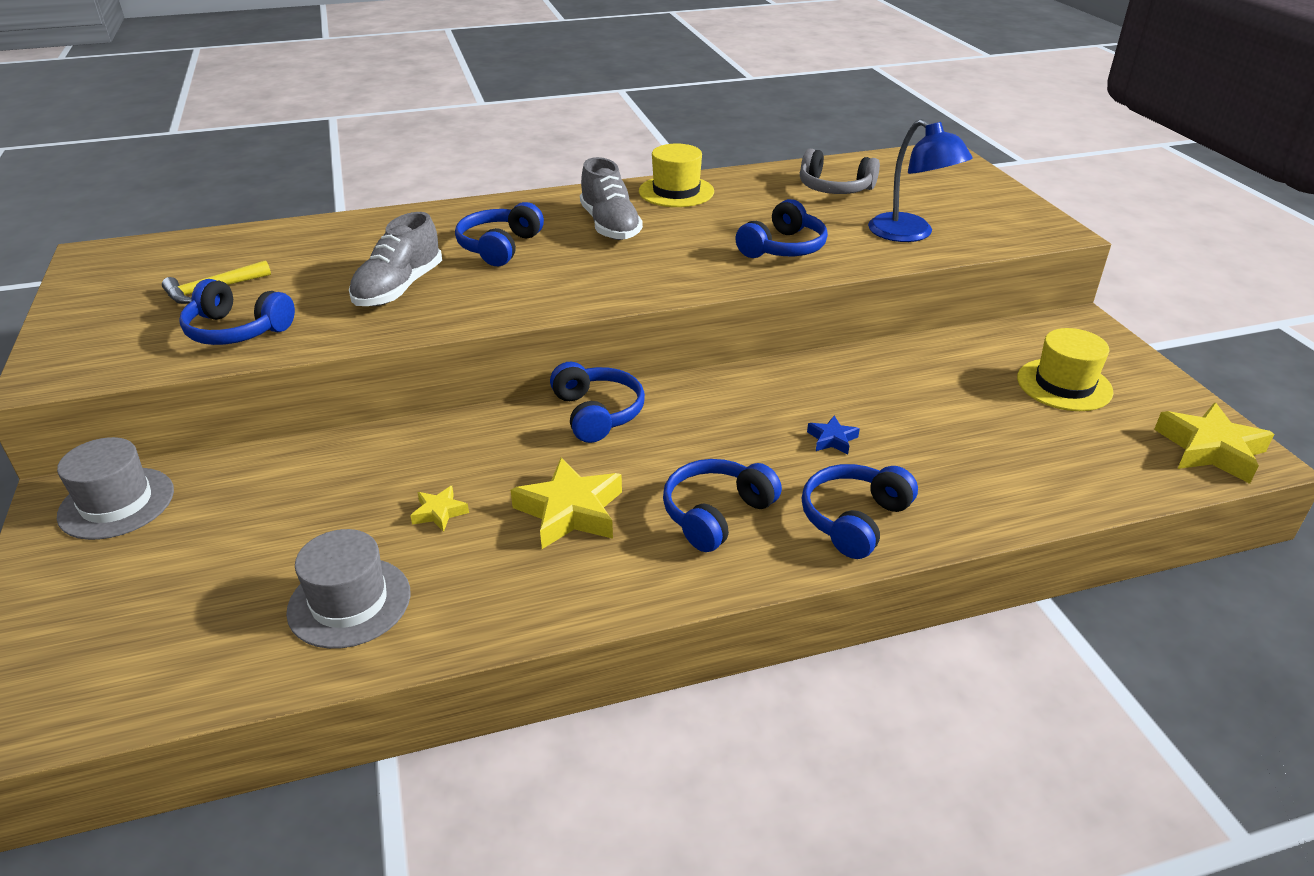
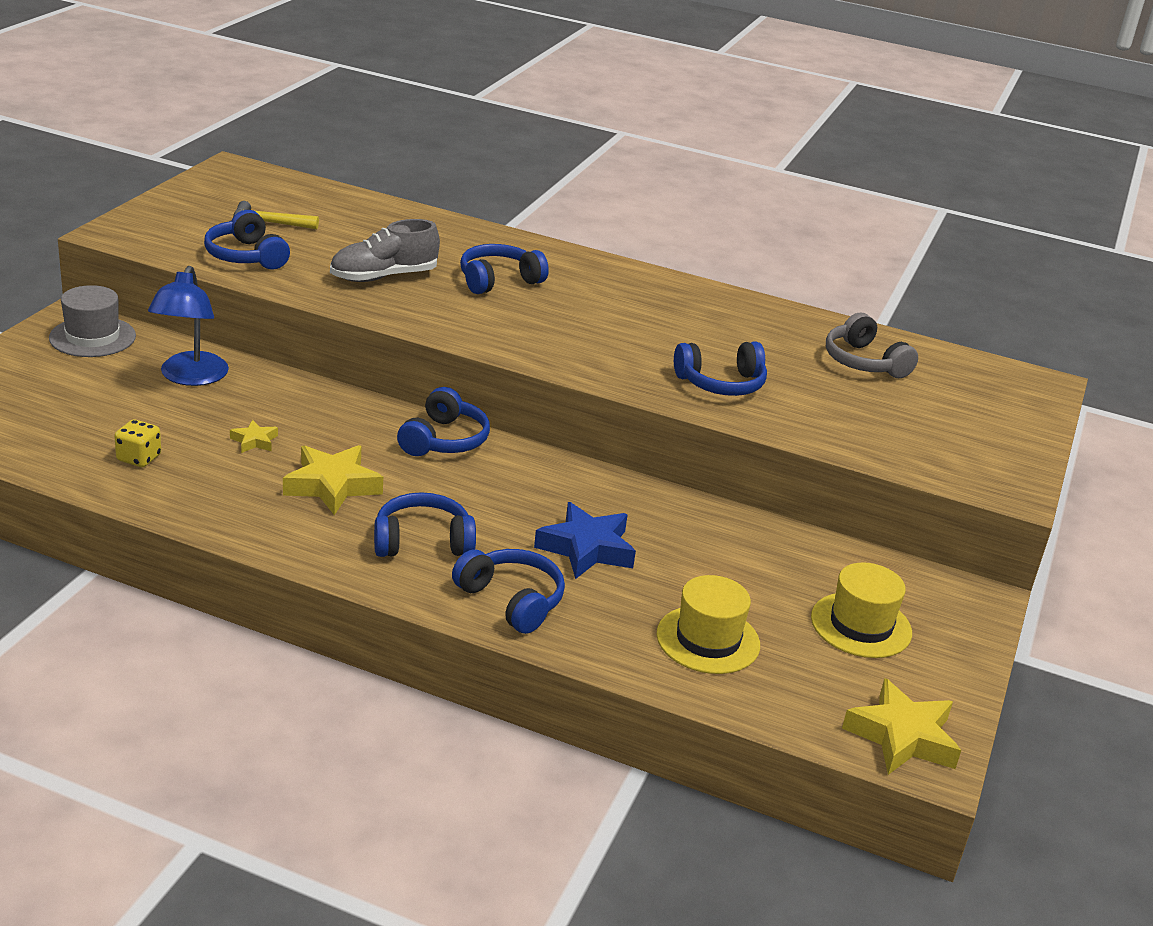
camera: 35 degrees right, 5 degrees down
(349, 602) = (139, 458): grey hat -> yellow dice
(610, 226) = (609, 303): grey shoe -> none
(676, 191) = (712, 302): yellow hat -> yellow hat (708, 640)
(832, 439) = (586, 548): blue star -> blue star, size x1.99
(854, 520) = (511, 600): blue headphones -> blue headphones turned 60 degrees clockwise
(910, 234) = (859, 427): blue lamp -> blue lamp (190, 377)

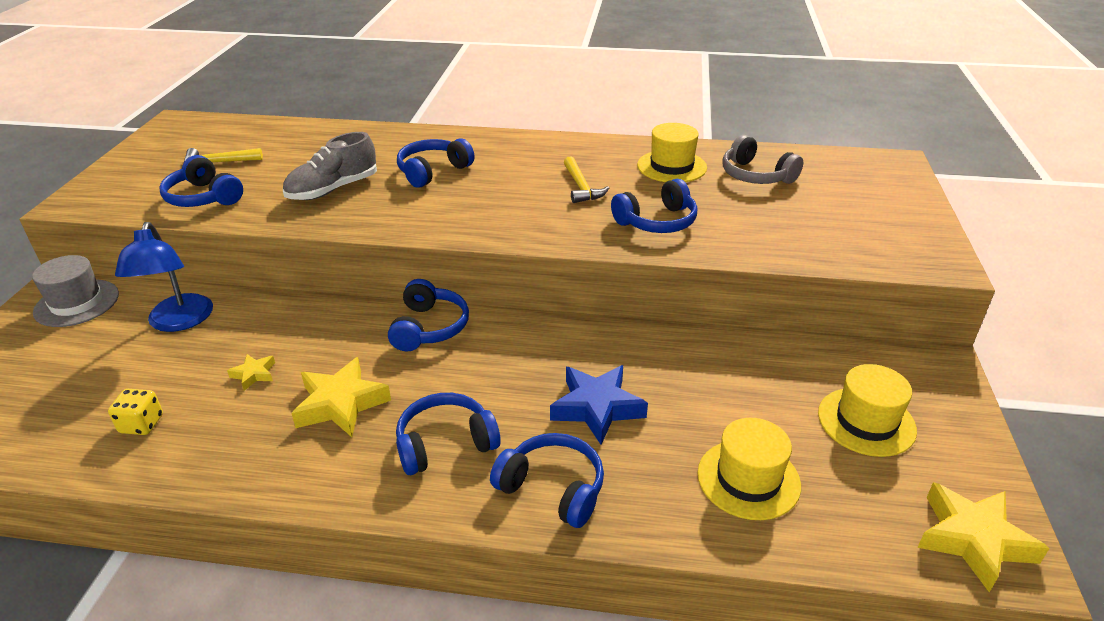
camera: 10 degrees left, 5 degrees up
(656, 331) = (581, 187): none -> yellow hammer
(771, 332) = (671, 166): none -> yellow hat

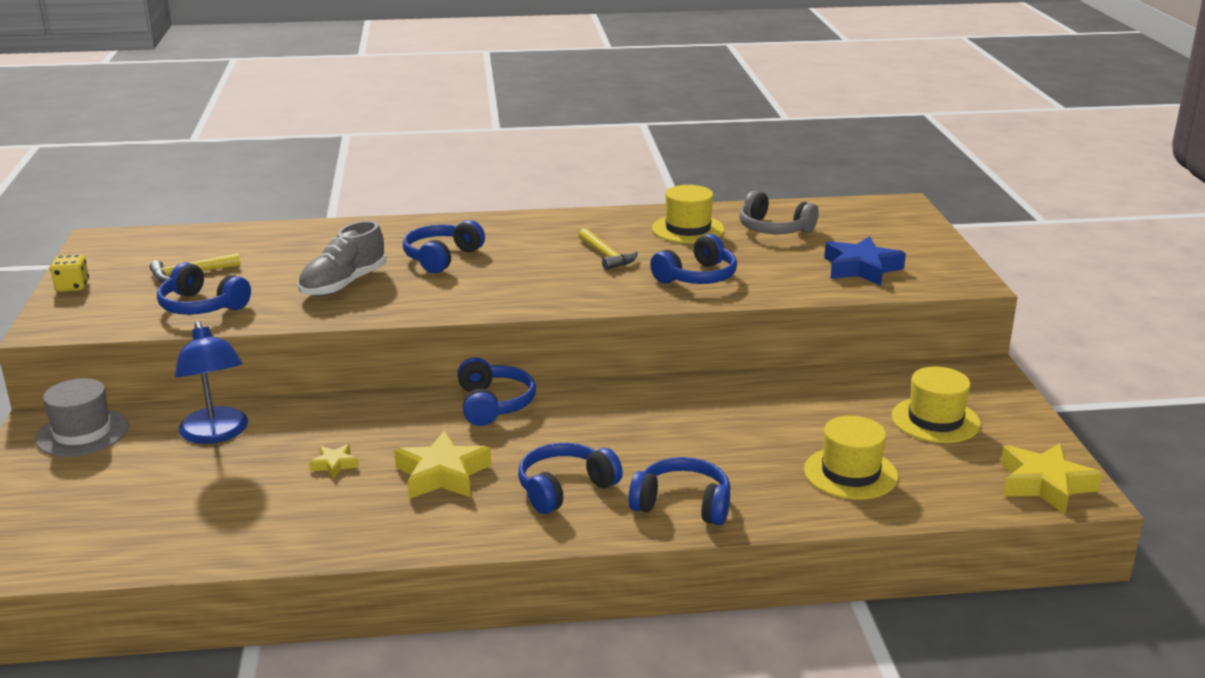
camera: 15 degrees left, 10 degrees down
(141, 424) = (244, 518): yellow dice -> yellow dice (72, 286)
(597, 408) = (693, 443): blue star -> blue star (861, 268)

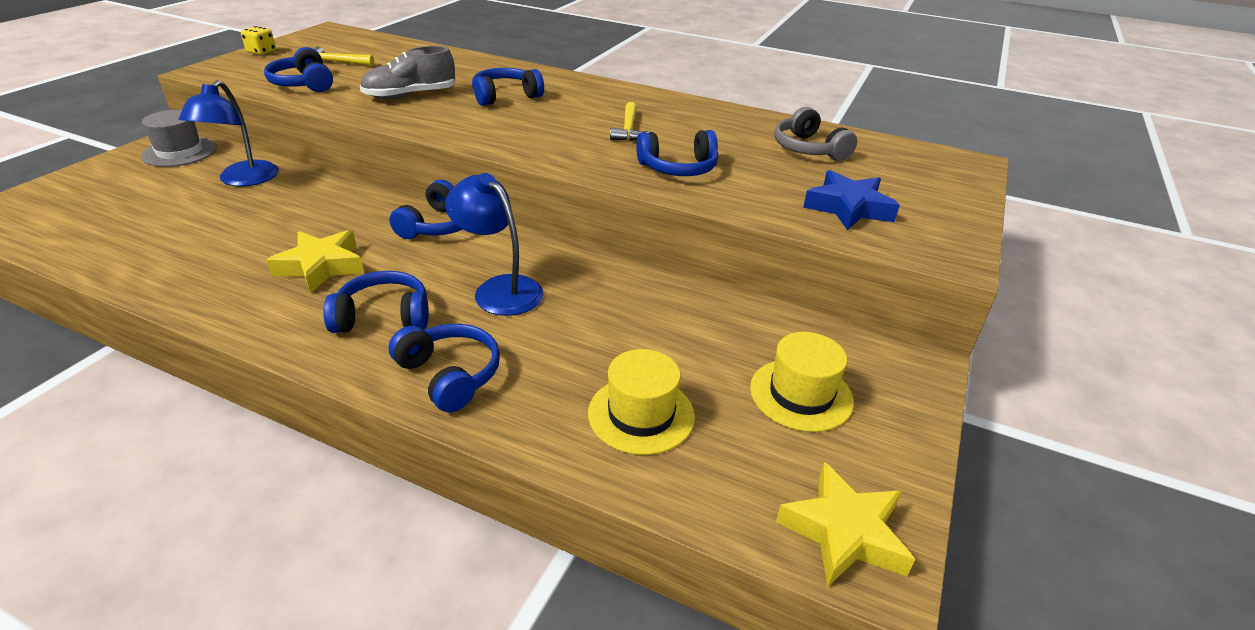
camera: 30 degrees right, 10 degrees up
(334, 465) = (270, 229): yellow star -> none
(628, 434) = (499, 289): none -> blue lamp
(688, 229) = (729, 128): yellow hat -> none

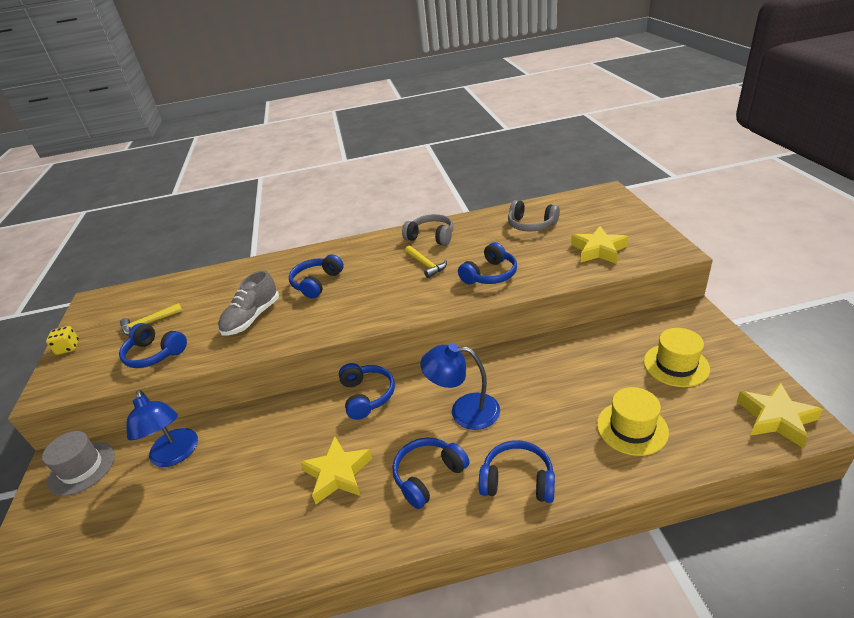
camera: 30 degrees left, 0 degrees up
(677, 110) = (431, 237): none -> grey headphones
(848, 208) = (598, 250): blue star -> yellow star

